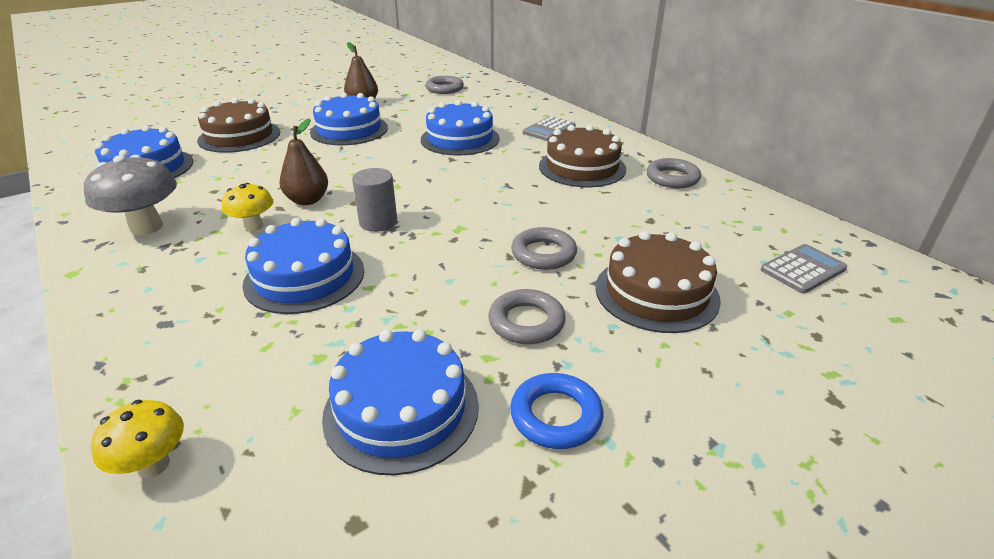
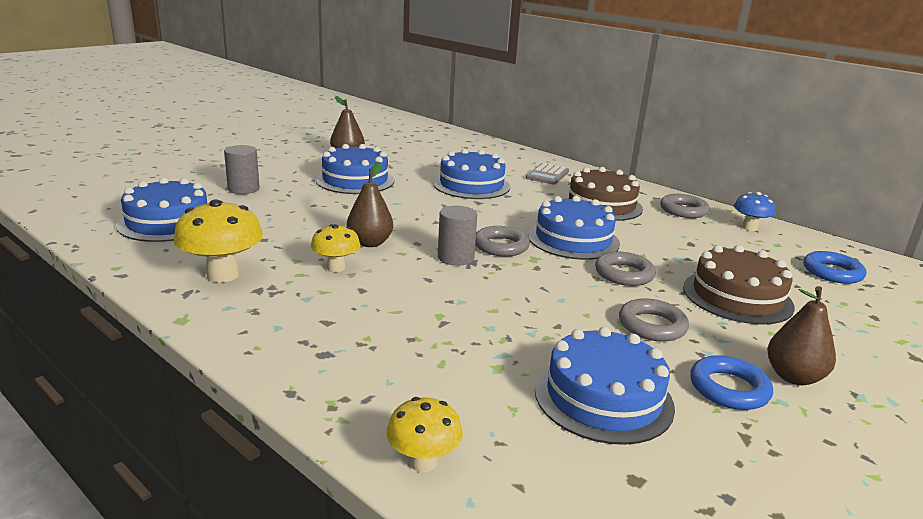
camera: 15 degrees left, 10 degrees down
(146, 227) = (223, 275): grey mushroom -> yellow mushroom
(239, 136) = (243, 189): brown cake -> grey cylinder
(305, 277) = (426, 306): blue cake -> blue cake (573, 239)
(444, 89) = (418, 141): grey ring -> grey ring (501, 246)
(648, 409) = (793, 377): none -> brown pear
(737, 204) = (749, 228): none -> blue mushroom
(802, 269) = (832, 272): grey calculator -> blue ring

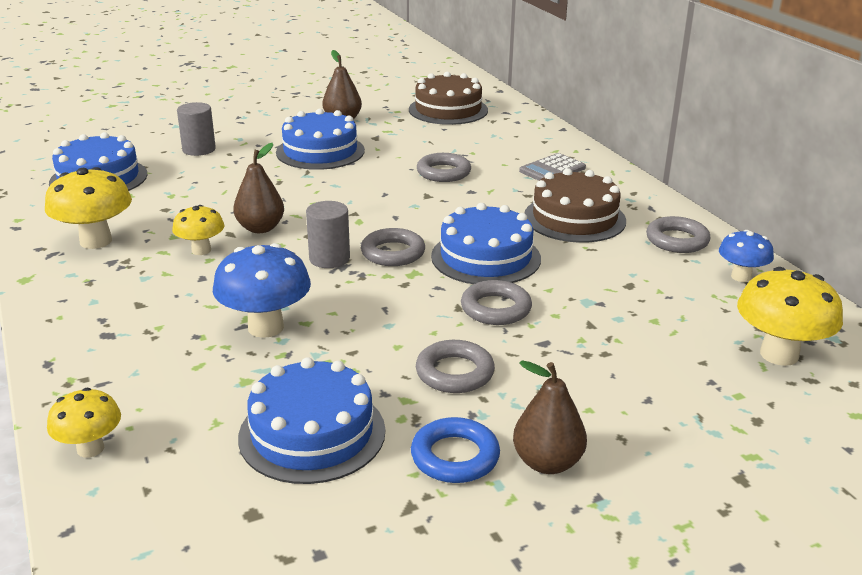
camera: 25 degrees right, 5 degrees up
(465, 320) = (266, 327): none -> blue mushroom
(471, 185) = (443, 172): blue cake -> grey ring
(737, 296) = (602, 360): brown cake -> brown cake (448, 110)
(832, 272) = (779, 354): blue ring -> yellow mushroom

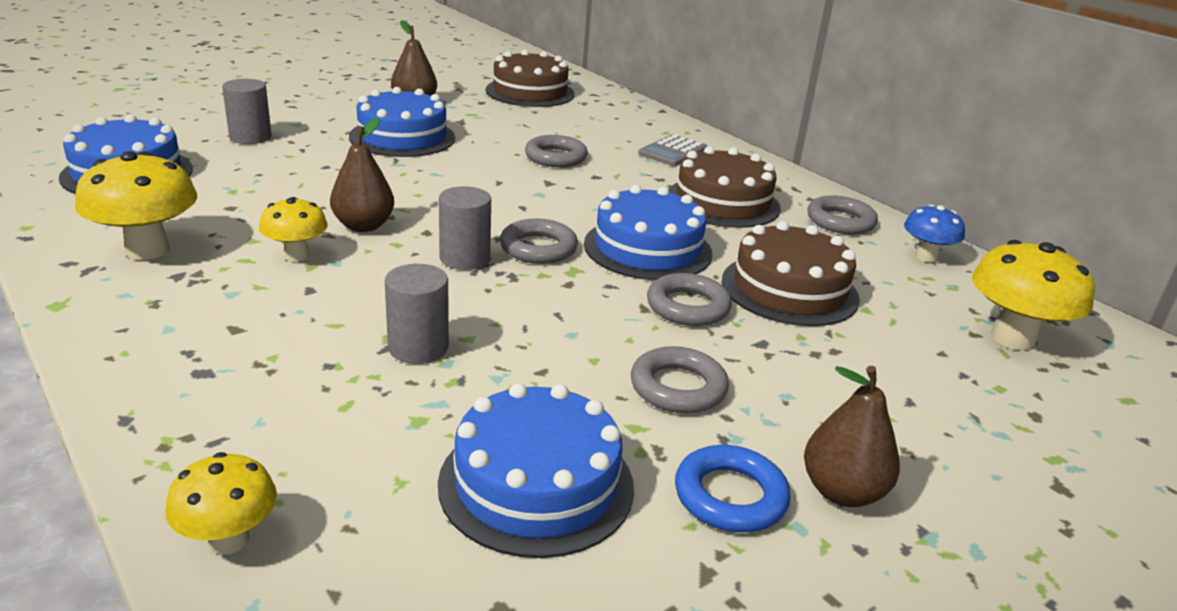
camera: 15 degrees left, 0 degrees up
(266, 327) = (418, 347): blue mushroom -> grey cylinder
(593, 299) = (789, 289): none -> brown cake

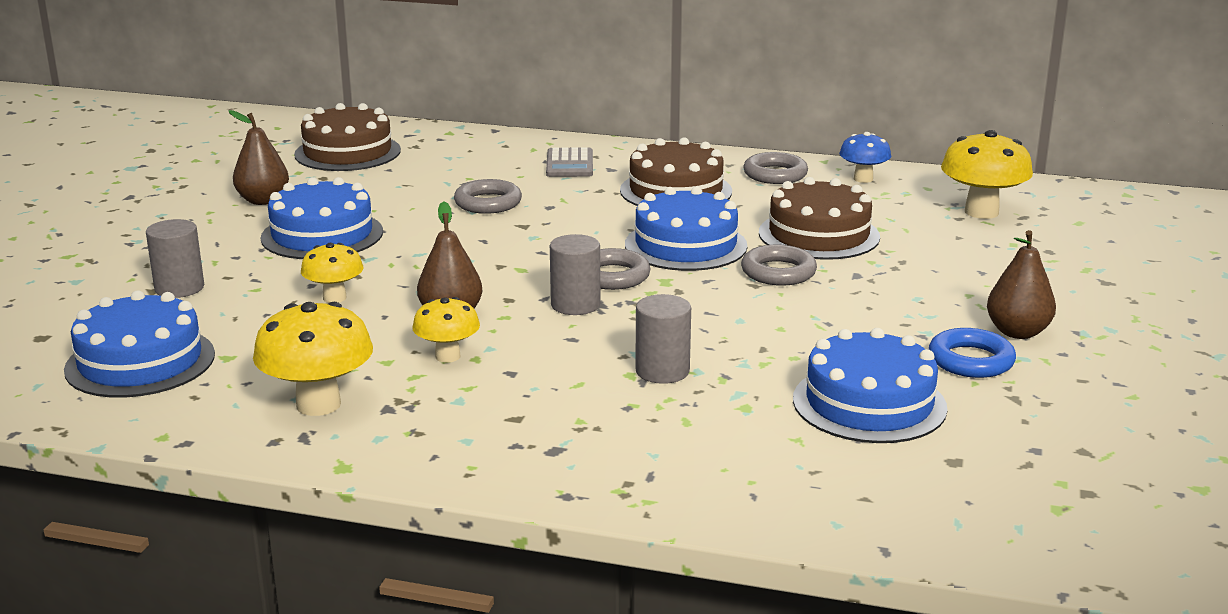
camera: 35 degrees left, 5 degrees down
(229, 540) = (764, 509): yellow mushroom -> yellow mushroom (334, 298)
(678, 387) = (854, 321): grey ring -> none

